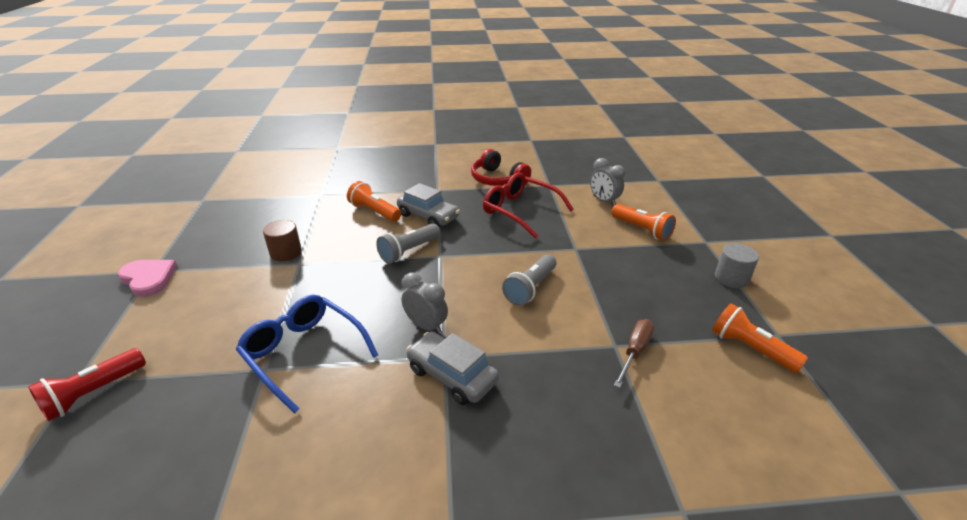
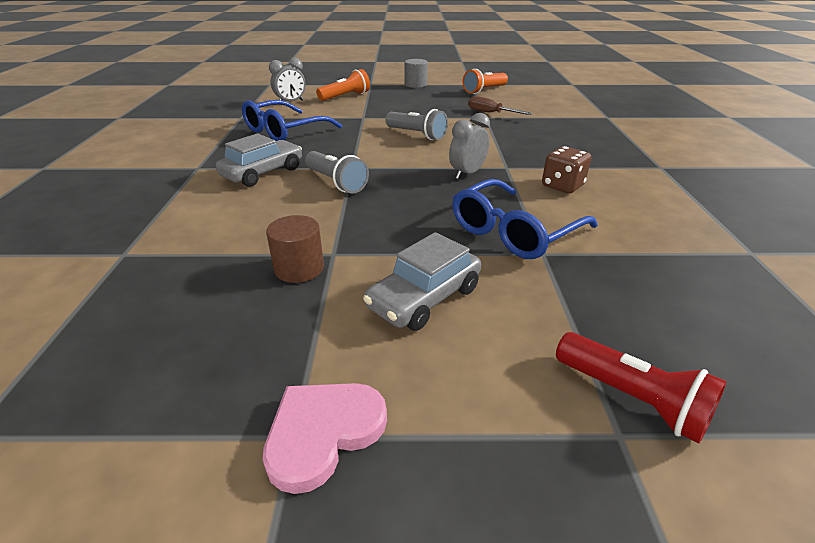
camera: 85 degrees left, 0 degrees up
(374, 212) = (223, 206): orange flashlight -> none
(392, 401) = (562, 186): none -> brown dice
(452, 375) = (527, 164): grey car -> grey car (424, 298)
(497, 179) = (204, 137): red headphones -> none
(520, 211) = (284, 131): red glasses -> blue glasses

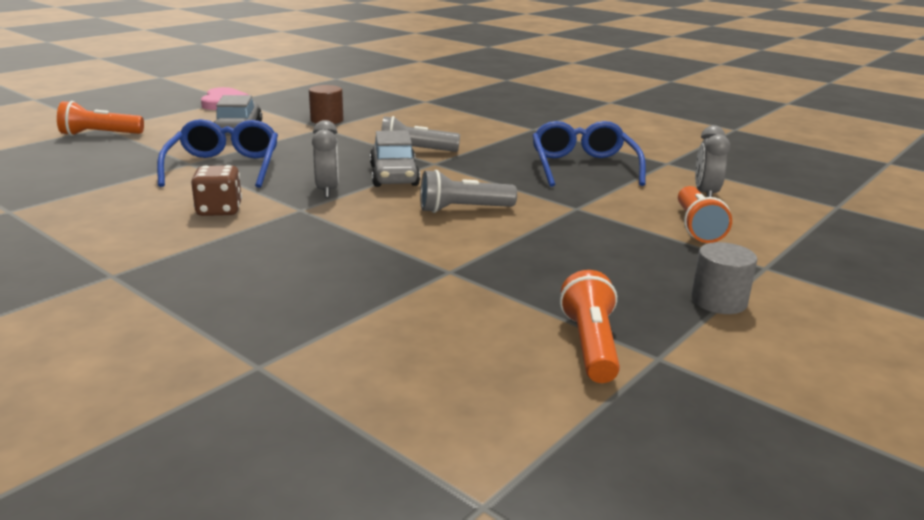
camera: 130 degrees right, 10 degrees down
(263, 172) = (483, 140): grey car -> grey car (394, 176)
(490, 113) = (458, 283): brown screwdriver -> none
(632, 399) = (99, 135): red flashlight -> orange flashlight

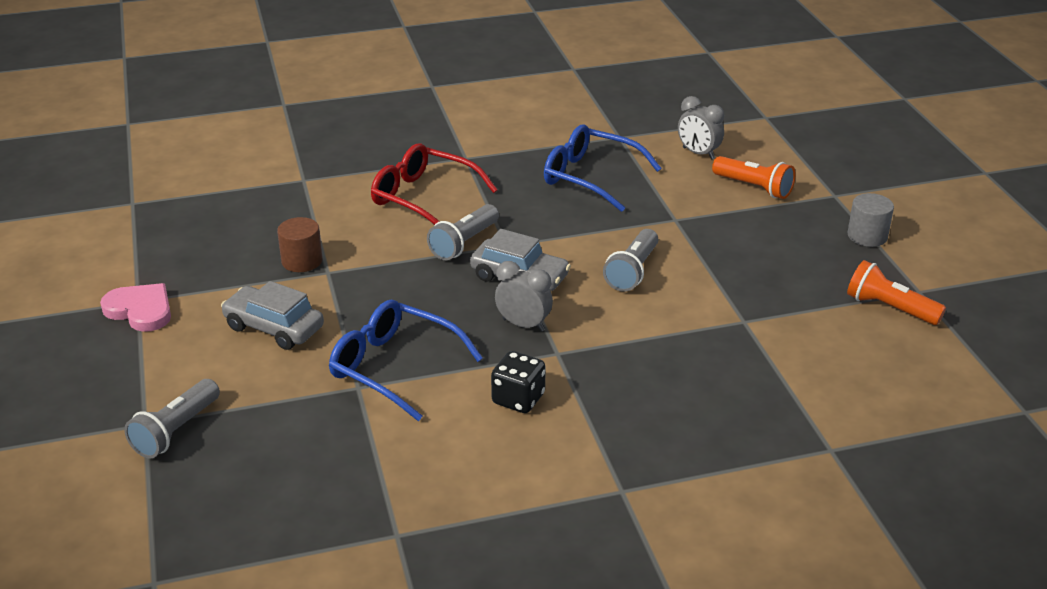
camera: 55 degrees left, 10 degrees up
(99, 135) = (175, 431): orange flashlight -> grey flashlight
(219, 210) = (518, 399): brown dice -> black dice
(457, 129) = (423, 198): none -> red glasses

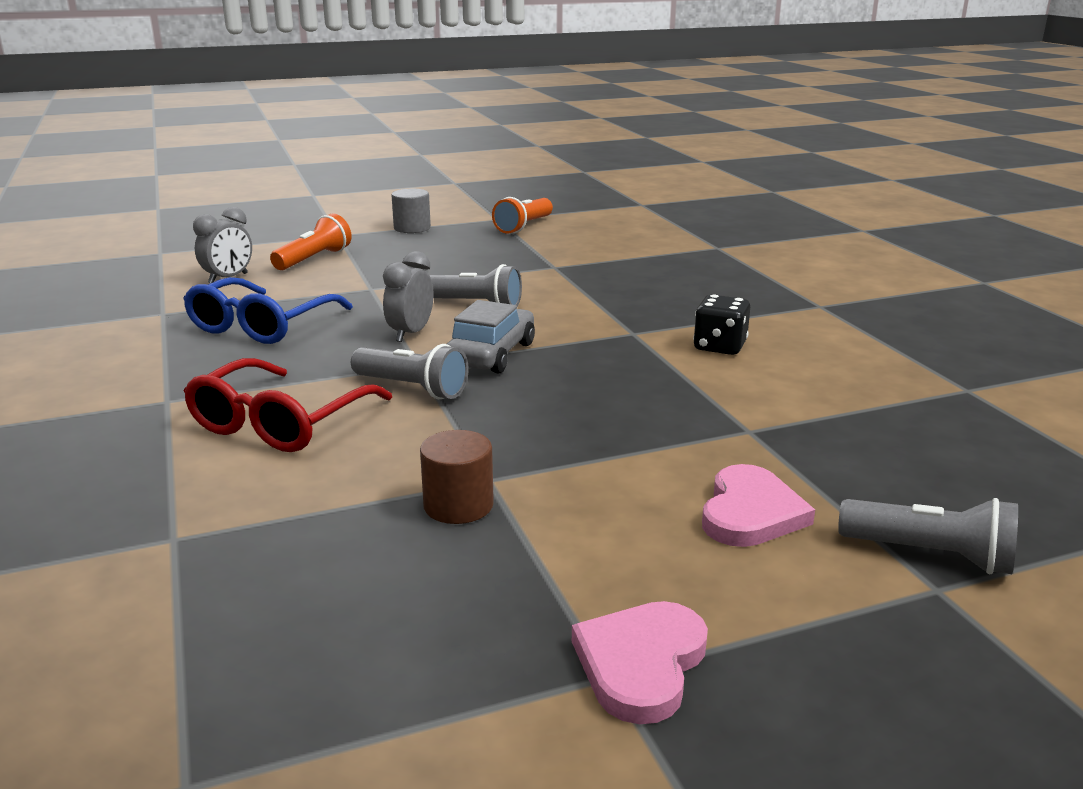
camera: 95 degrees left, 10 degrees down
(251, 367) = (750, 512): none -> pink heart
(274, 328) = (647, 506): grey car -> none
(394, 367) = (698, 412): blue glasses -> none
(523, 325) = (588, 349): grey clock -> grey clock (410, 333)

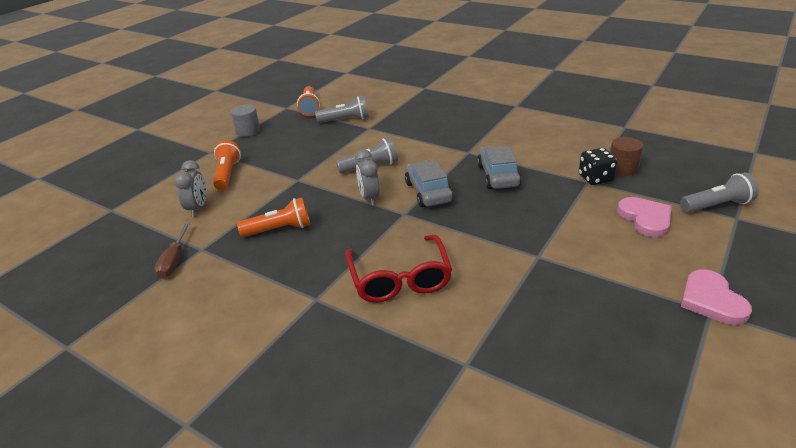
camera: 35 degrees left, 10 degrees up
(123, 312) = (174, 260): none -> brown screwdriver
(261, 325) = (279, 229): blue glasses -> orange flashlight
(412, 388) = (426, 228): grey flashlight -> grey flashlight (345, 120)
(458, 505) = (548, 275): brown cylinder -> brown cylinder (622, 168)
(620, 372) = (497, 176): none -> grey car
(719, 347) = (513, 144): black dice -> black dice (595, 178)

